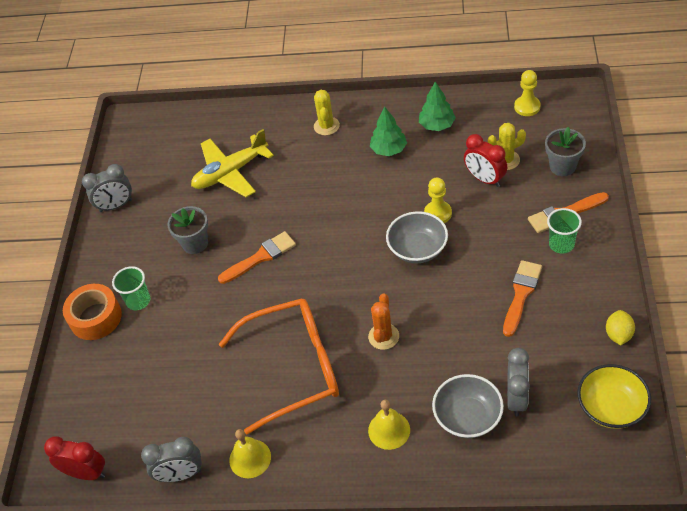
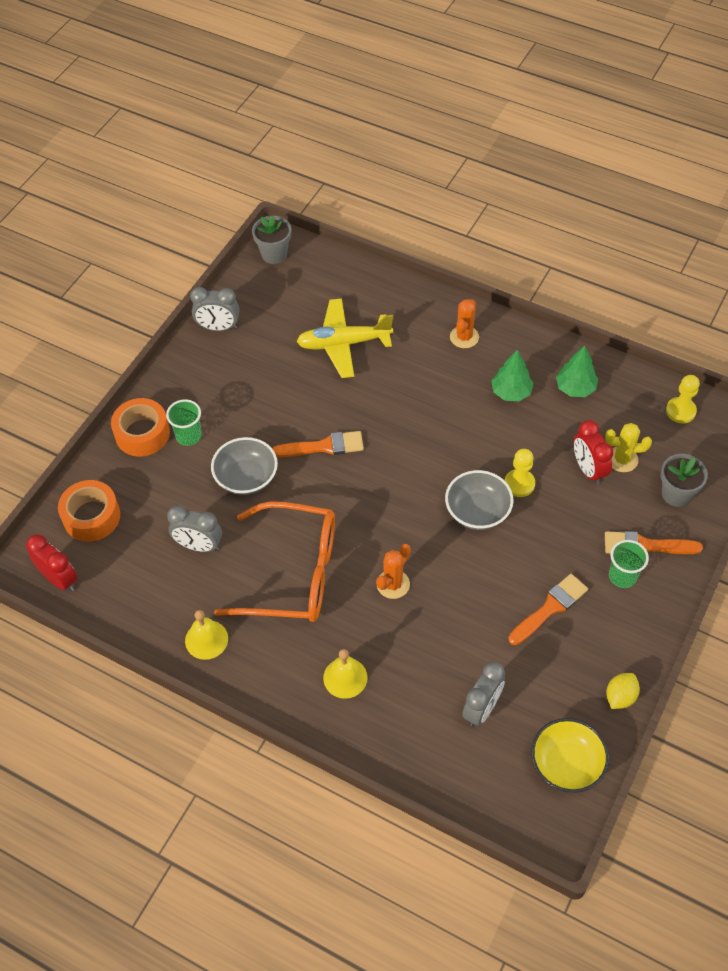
camera: 20 degrees right, 5 degrees up
(87, 406) = (91, 517): none -> orange tape
(181, 474) = (138, 623): grey clock -> grey clock (199, 546)
(195, 243) = (270, 402): grey flower pot -> grey flower pot (274, 254)
(326, 126) = (464, 337): yellow cactus -> orange cactus
(467, 417) = (425, 703): grey bowl -> grey bowl (246, 478)

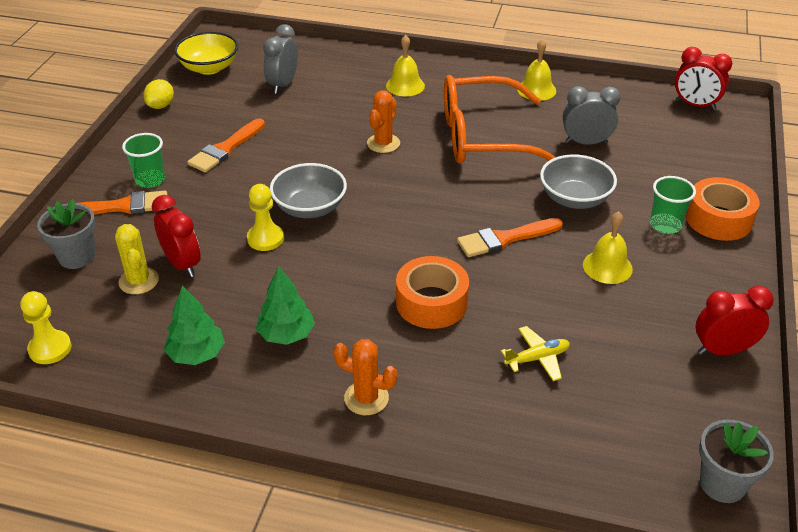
camera: 165 degrees right, 15 degrees down
(91, 517) = (707, 147): orange tape -> orange tape (431, 302)
(218, 328) = (723, 350): grey clock -> red clock
(257, 405) = (607, 267): none -> yellow bell
(343, 344) = (537, 358): yellow plane -> yellow plane, size x0.51
(464, 337) = (366, 398): orange cactus -> orange cactus turned 75 degrees counterclockwise
(622, 459) = (139, 281): yellow cactus -> yellow cactus turned 75 degrees clockwise

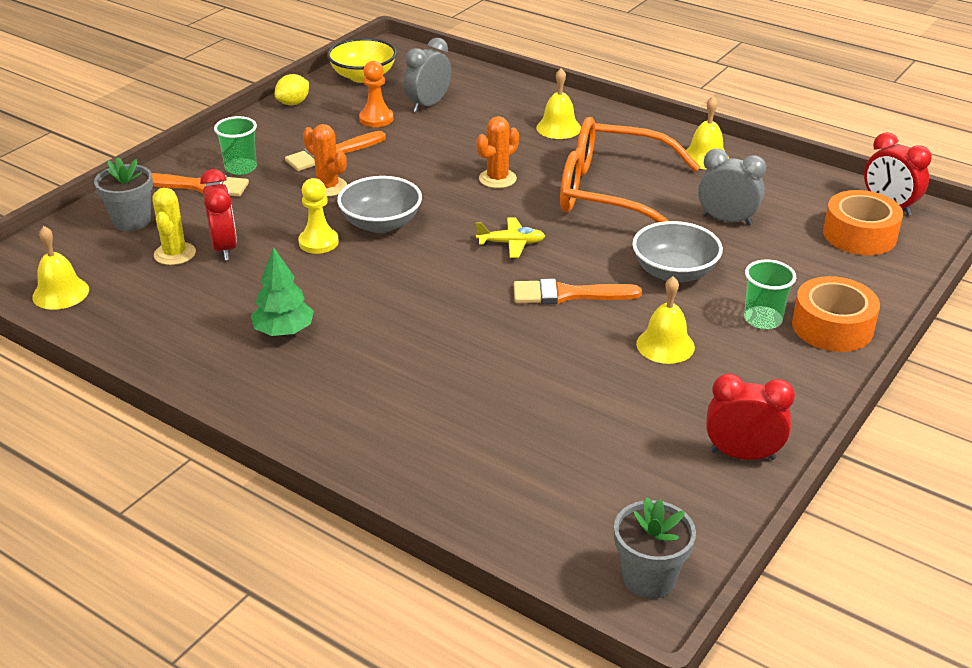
camera: 20 degrees right, 5 degrees down
(50, 348) = (60, 293): yellow pawn -> yellow bell
(197, 354) = (188, 328): green tree -> none
(245, 107) = (376, 119): none -> orange pawn
(366, 398) = (325, 405): orange cactus -> orange cactus (328, 187)
(431, 302) = (449, 336): orange tape -> orange tape (859, 235)
(537, 358) = (526, 412): yellow plane -> yellow plane (511, 243)

